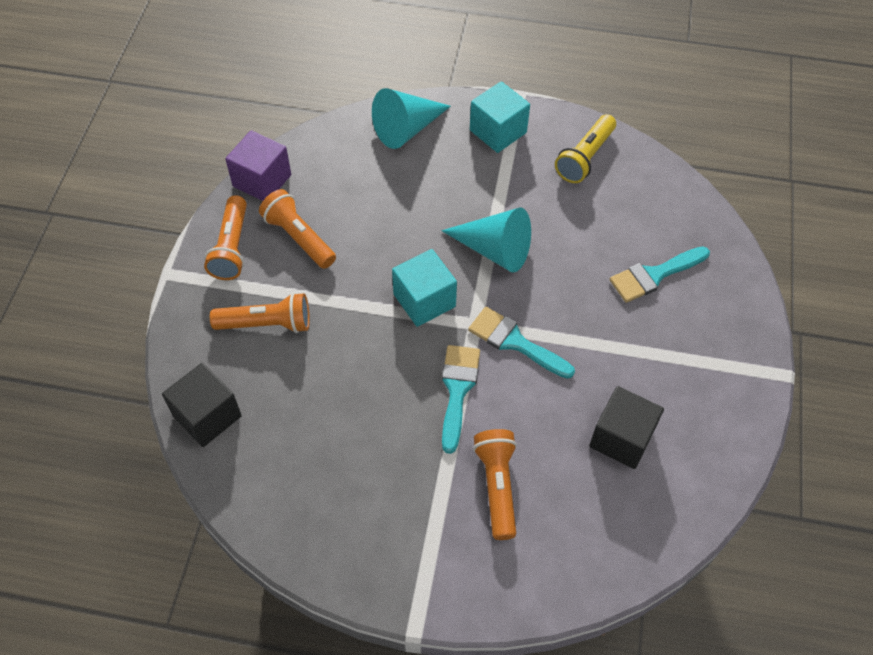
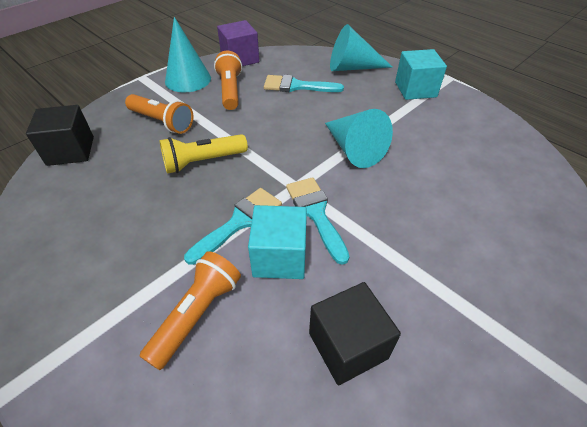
camera: 35 degrees right, 10 degrees down
(231, 247) = (188, 79): orange flashlight -> turquoise cone
(424, 300) = (273, 155): turquoise cube -> turquoise cube (279, 257)
(585, 157) = (474, 126): yellow flashlight -> yellow flashlight (203, 161)
(654, 275) = (483, 226): turquoise brush -> turquoise brush (297, 86)

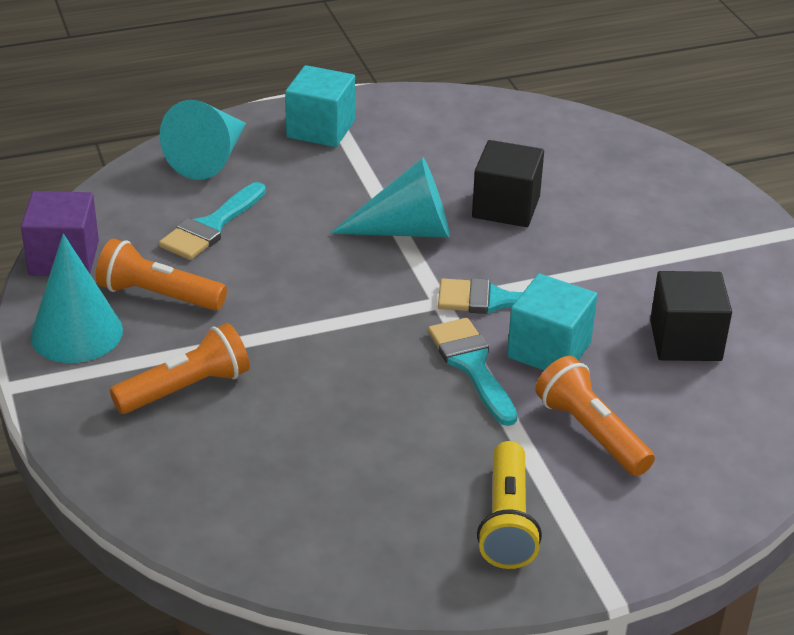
camera: 65 degrees left, 10 degrees down
(71, 151) = (182, 504): black cube -> black cube (506, 207)
(203, 161) = (325, 368): yellow flashlight -> yellow flashlight (507, 521)

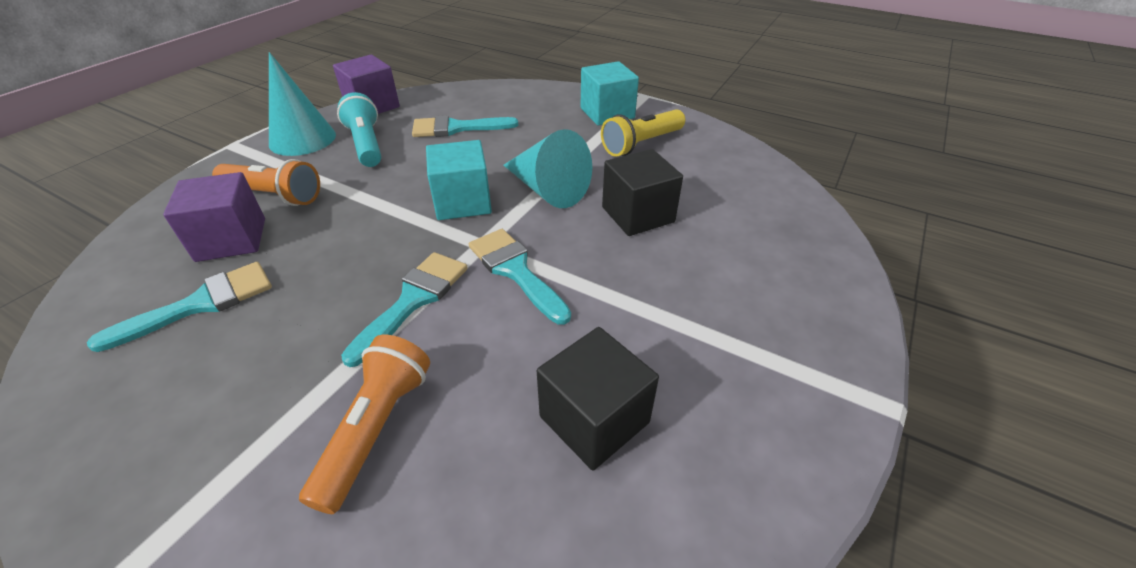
camera: 50 degrees right, 5 degrees up
(158, 295) = (366, 144): orange flashlight -> turquoise flashlight
(210, 158) = (524, 98): turquoise cone -> none
(239, 437) = (231, 239): none -> purple cube
(331, 480) = (201, 304): none -> turquoise brush
(507, 521) = (189, 442): yellow flashlight -> yellow flashlight (641, 144)
(549, 350) = (479, 332): turquoise cube -> turquoise cube (462, 202)

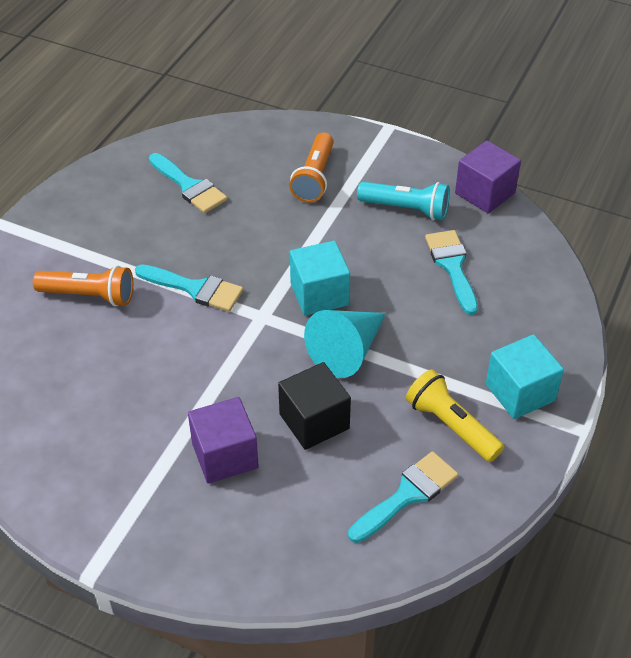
camera: 85 degrees right, 5 degrees up
(231, 239) = (256, 175): purple cube -> purple cube (225, 455)
(302, 139) = (407, 165): turquoise cone -> none
(366, 144) = (406, 209): turquoise flashlight -> turquoise flashlight turned 45 degrees clockwise
(515, 271) = (229, 341): turquoise brush -> turquoise brush (407, 495)
(594, 419) = (90, 397): black cube -> none

